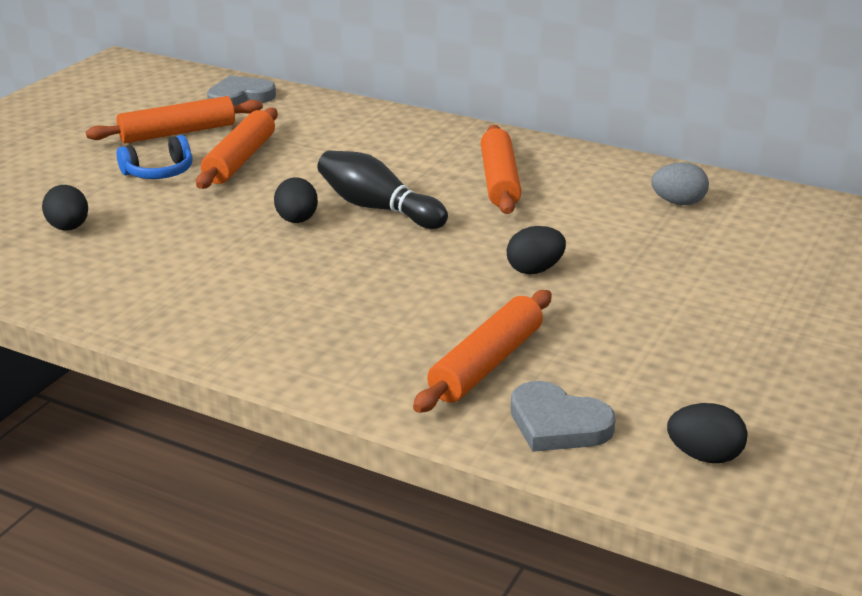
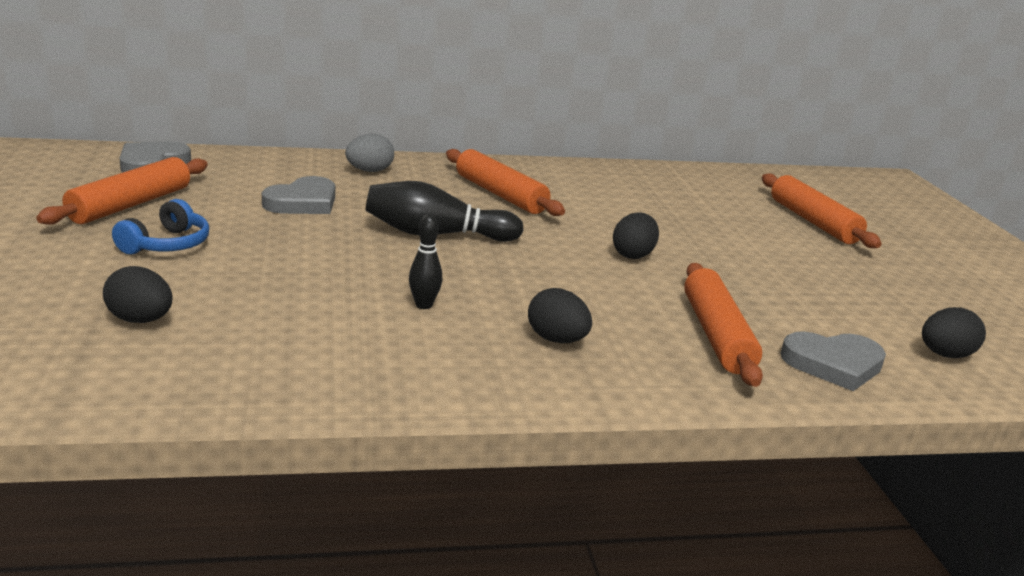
camera: 40 degrees left, 5 degrees down
(240, 159) = (239, 217): orange rolling pin -> orange rolling pin (813, 222)
(273, 268) = (424, 305): none -> black bowling pin
(297, 220) = (380, 259): black egg -> black egg (556, 340)
(309, 155) = (303, 202): none -> grey heart
(678, 203) = (647, 187): grey egg -> grey egg (369, 171)

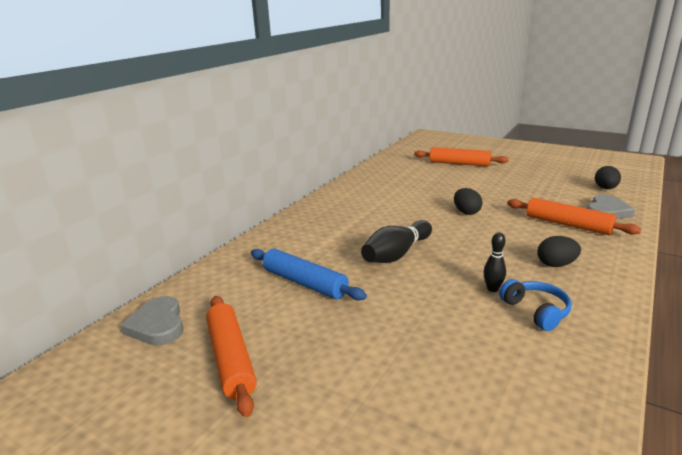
camera: 45 degrees left, 0 degrees up
(140, 320) = (453, 411): black egg -> none
(167, 244) = (326, 361): blue headphones -> blue headphones (536, 311)
(303, 202) = (304, 283): grey heart -> blue rolling pin
(369, 171) = (279, 244): grey egg -> none
(500, 194) = (357, 218): orange rolling pin -> none

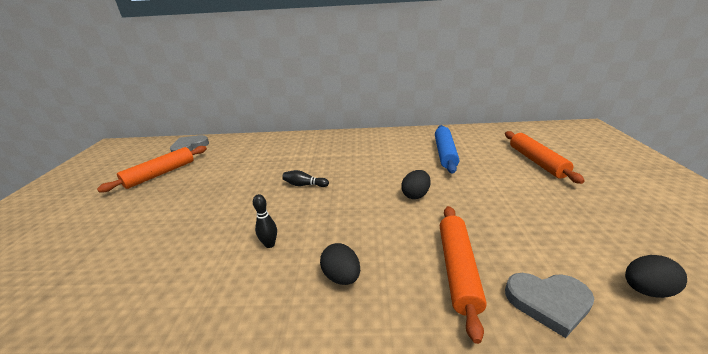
camera: 60 degrees right, 5 degrees up
(304, 283) = (245, 166): blue rolling pin -> blue rolling pin (445, 153)
(397, 254) = (304, 185): black bowling pin -> black bowling pin, size x0.53
(536, 311) = (239, 279): blue headphones -> none

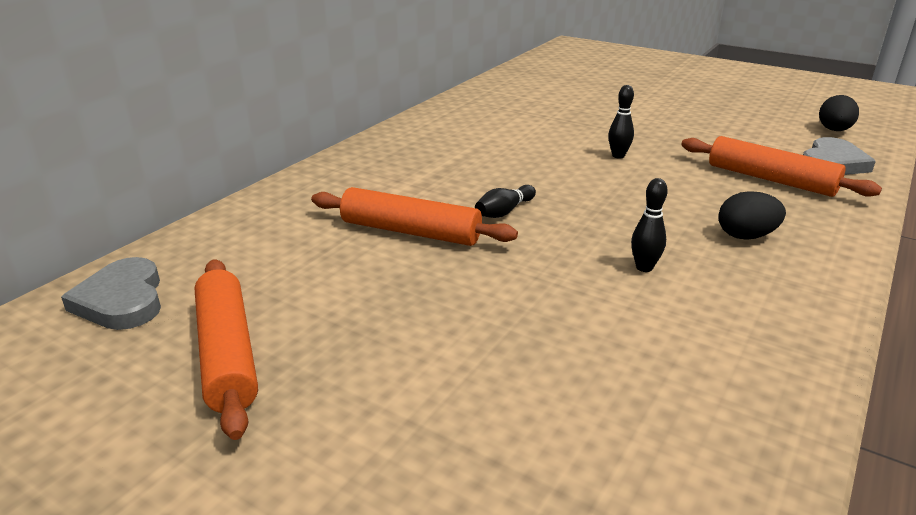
camera: 60 degrees left, 0 degrees up
(415, 195) = (618, 156): black egg -> black bowling pin
(445, 153) = (537, 112): blue rolling pin -> none
(536, 161) = (616, 87): orange rolling pin -> orange rolling pin (410, 231)

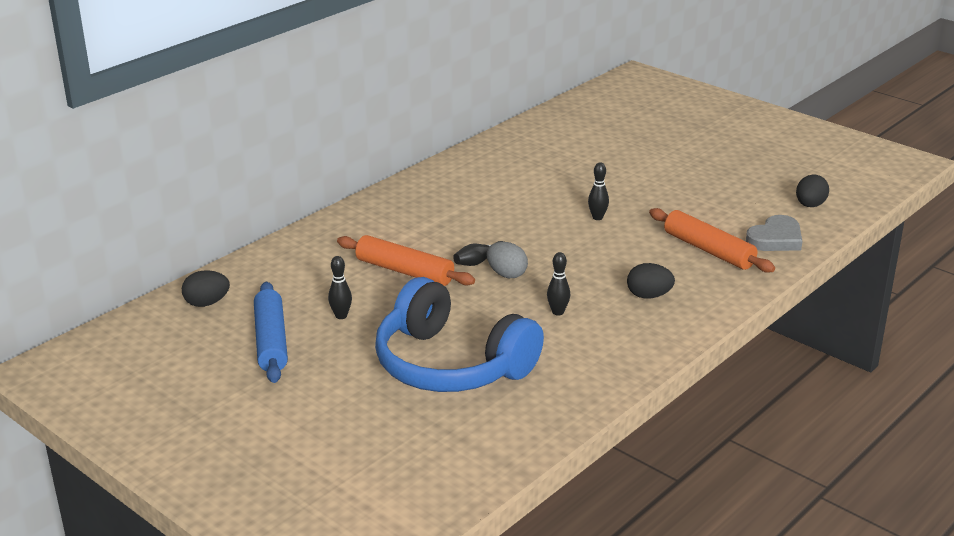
camera: 10 degrees right, 0 degrees up
(122, 300) = (207, 303): grey heart -> black egg
(227, 354) = (271, 341): orange rolling pin -> blue rolling pin
(335, 301) = (341, 316): none -> black bowling pin
(533, 365) = (451, 365): none -> blue headphones
(547, 224) = (506, 274): none -> grey egg

